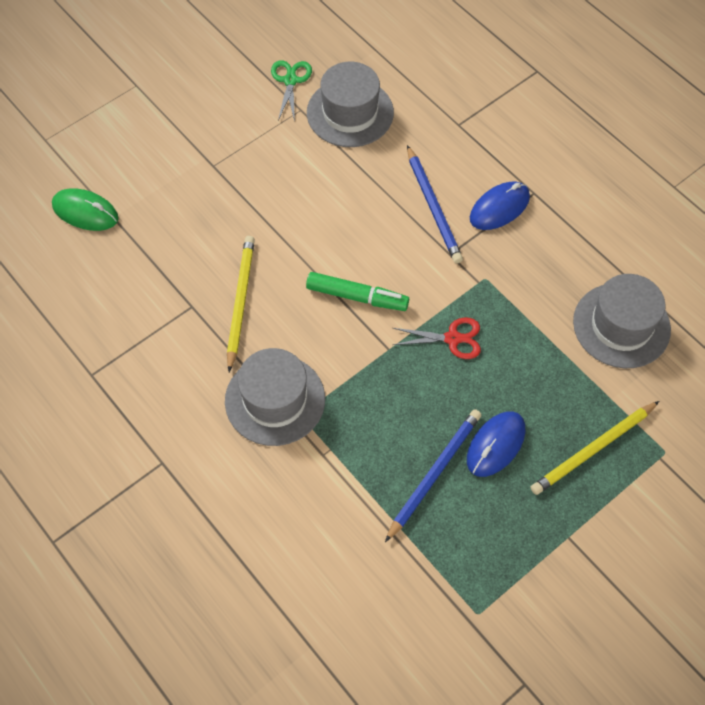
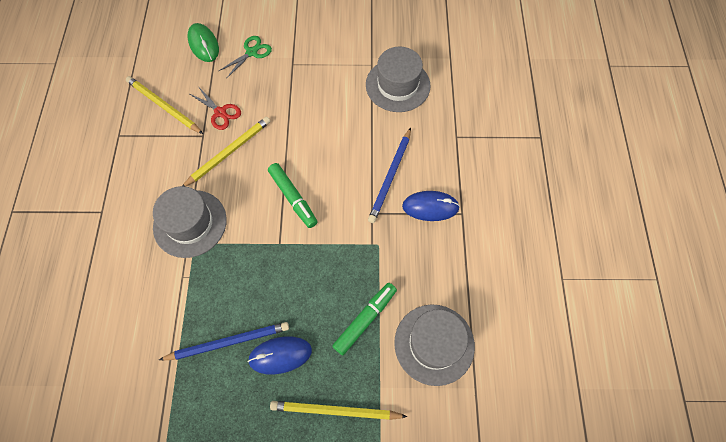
camera: 40 degrees right, 5 degrees up
(112, 308) = (163, 106): none -> yellow pencil
(290, 80) = (382, 43): green scissors -> green scissors (251, 52)
(452, 338) = (321, 267): red scissors -> red scissors (220, 112)
(540, 353) = (365, 319): none -> green marker

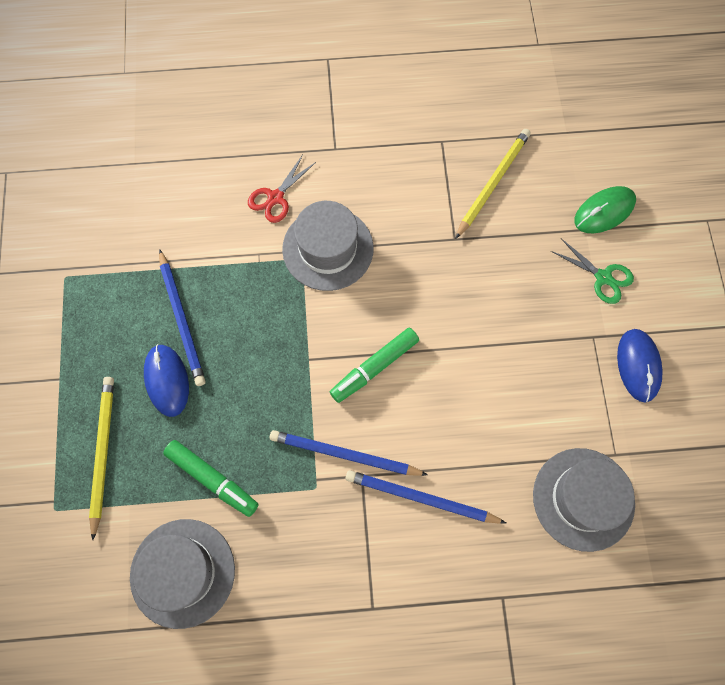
camera: 85 degrees right, 5 degrees up
(220, 112) = (494, 254): red scissors -> red scissors (275, 198)
(229, 152) = (433, 275): yellow pencil -> none
(355, 223) = (344, 455): none -> blue pencil
(430, 207) = (378, 560): blue mouse -> blue mouse (638, 366)

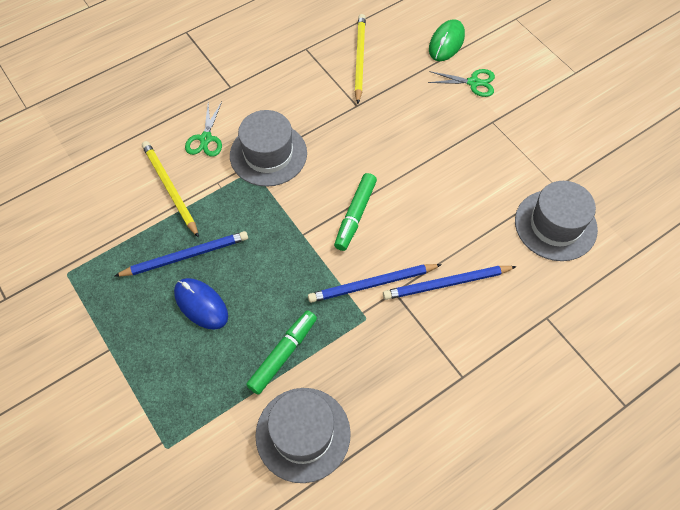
camera: 30 degrees left, 10 degrees down
(103, 453) = (181, 384): yellow pencil -> yellow pencil (170, 189)
(182, 319) = (185, 256): blue pencil -> blue pencil turned 60 degrees counterclockwise
(212, 479) = (283, 354): green marker -> green marker turned 60 degrees counterclockwise
(275, 198) = (206, 139): red scissors -> green scissors
(638, 366) = (533, 125): blue mouse -> none

